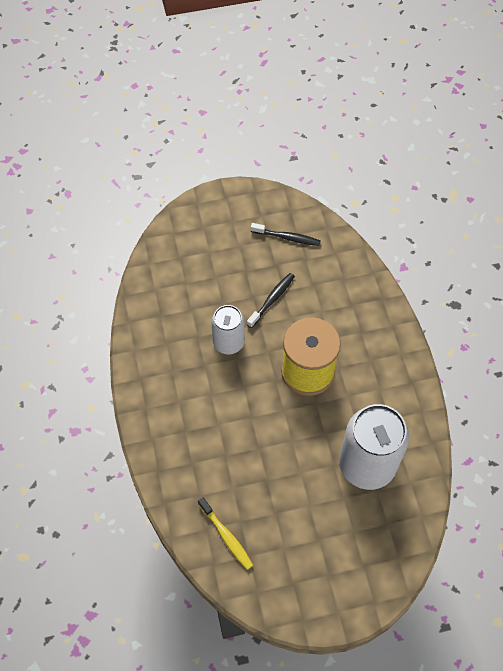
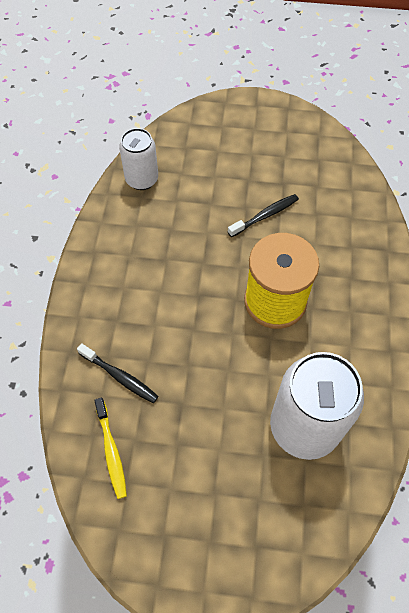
camera: 20 degrees right, 0 degrees up
(228, 342) = (201, 245): white can -> white can (142, 179)
(287, 237) = (305, 160): black toothbrush -> black toothbrush (120, 377)

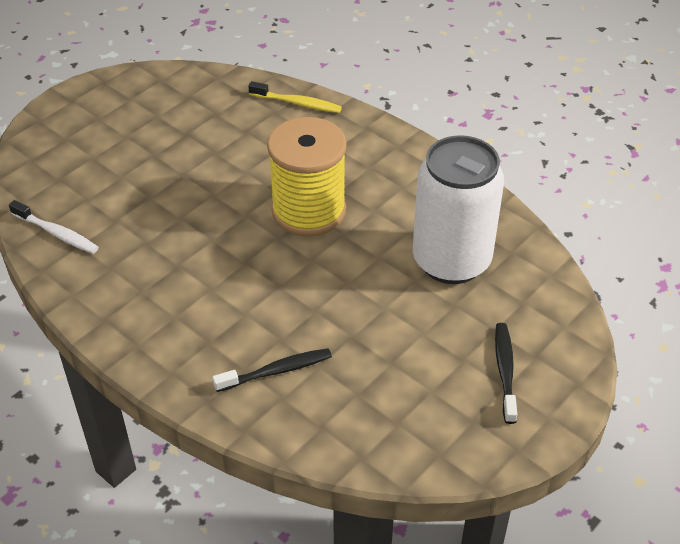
camera: 55 degrees left, 15 degrees down
(111, 451) = (353, 419): yellow toothbrush -> yellow toothbrush (297, 103)
(142, 179) = (57, 233): white can -> white toothbrush
(265, 215) = (208, 166): black toothbrush -> black toothbrush (505, 371)

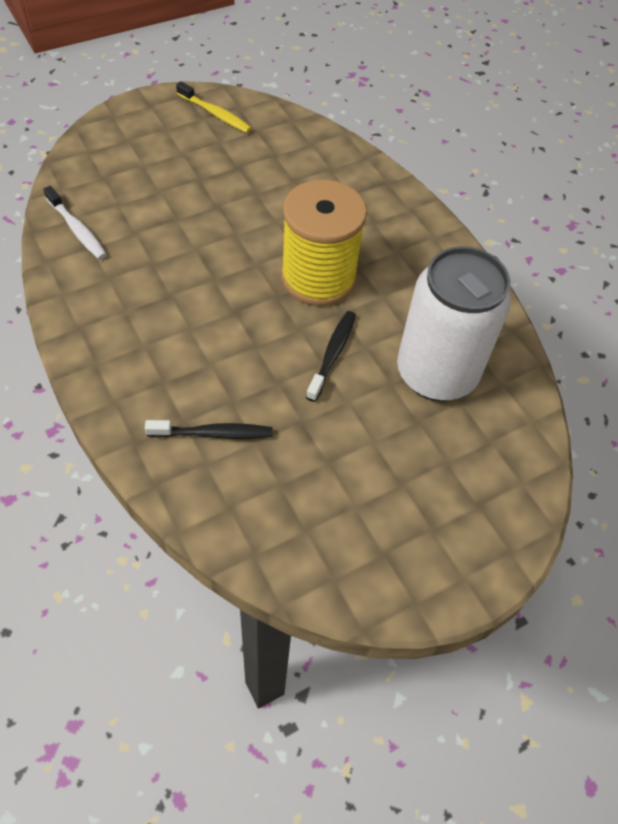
camera: 15 degrees right, 10 degrees up
(297, 103) = (356, 166): yellow toothbrush -> yellow toothbrush (215, 114)
(505, 371) = (440, 511): black toothbrush -> black toothbrush (332, 354)

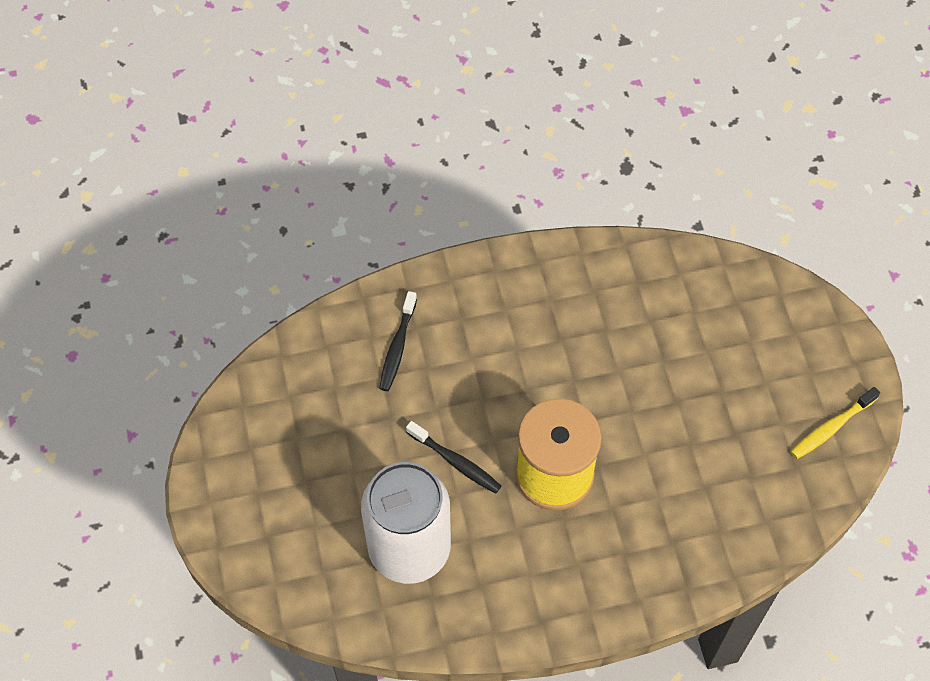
camera: 110 degrees right, 5 degrees up
(77, 229) = (662, 272): white toothbrush -> none

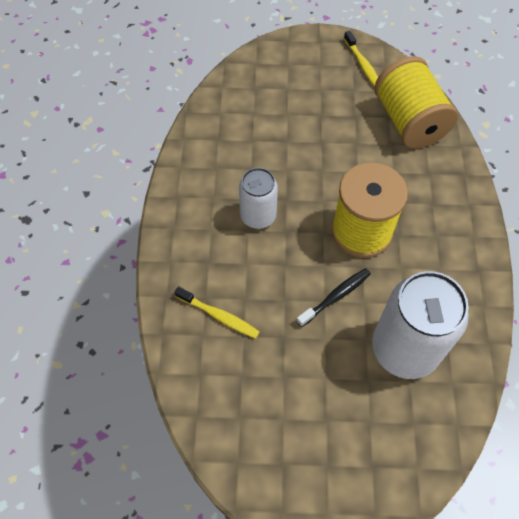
camera: 75 degrees left, 0 degrees up
(397, 347) = (219, 316): black toothbrush -> yellow toothbrush
(539, 354) = (258, 216): none -> white can
(751, 504) = (409, 121): none -> yellow spool

